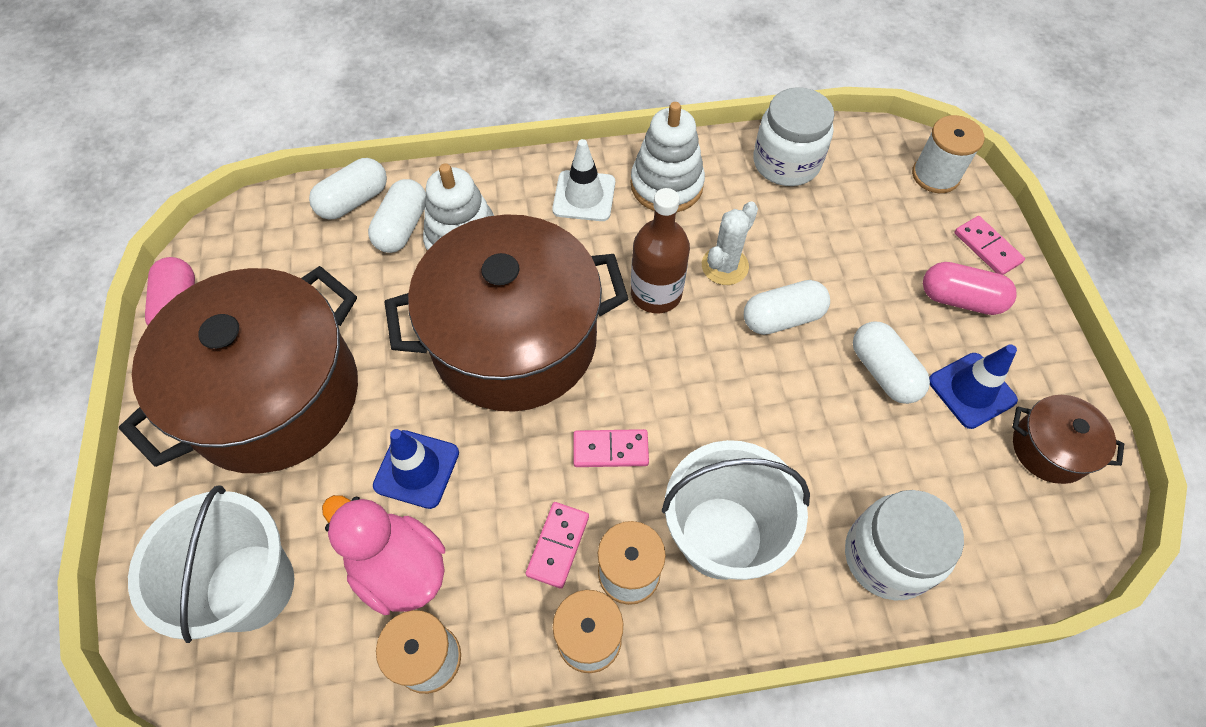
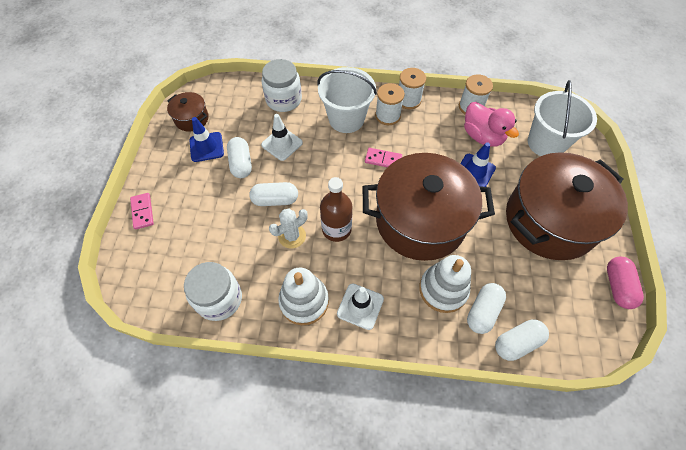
camera: 165 degrees left, 0 degrees up
(558, 545) = (414, 130): pink domino -> none
(829, 435) = (282, 144): none -> white traffic cone
(935, 175) = (134, 265): white spool -> none
(960, 299) = (179, 188): pink capsule -> none

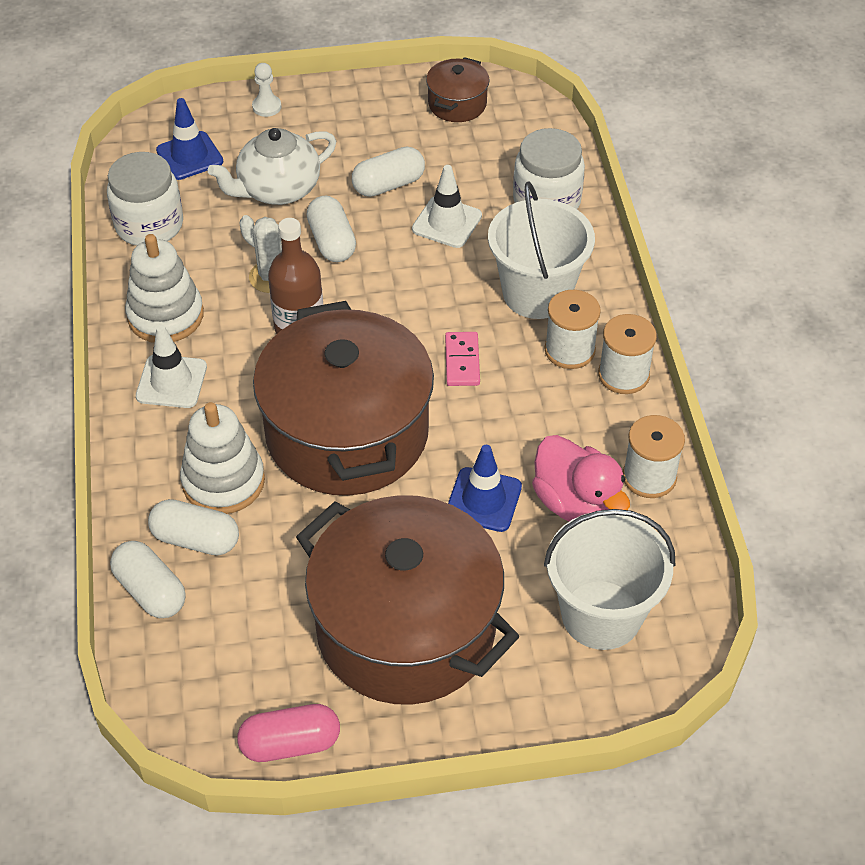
camera: 75 degrees right, 10 degrees down
(142, 212) = (266, 107): pink domino -> white pawn
(206, 147) = (407, 137): blue traffic cone -> blue traffic cone (189, 156)
(219, 219) = (277, 189): none -> white teapot
(482, 136) = (576, 504): pink duck -> pink duck turned 75 degrees counterclockwise

